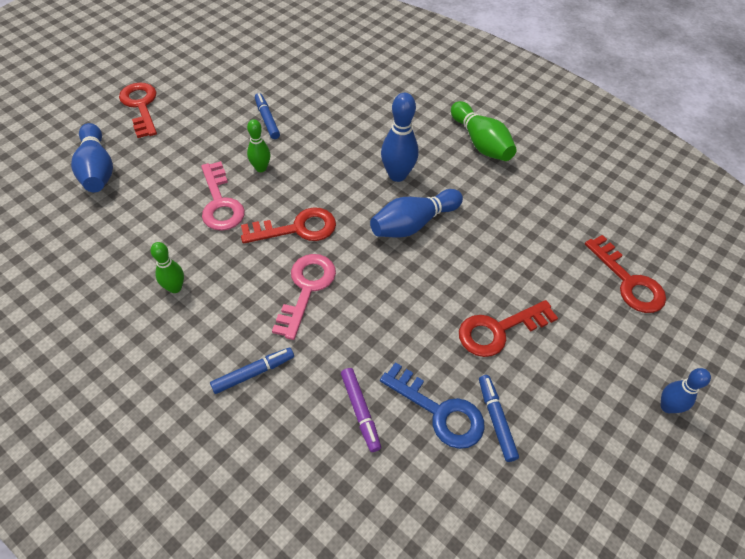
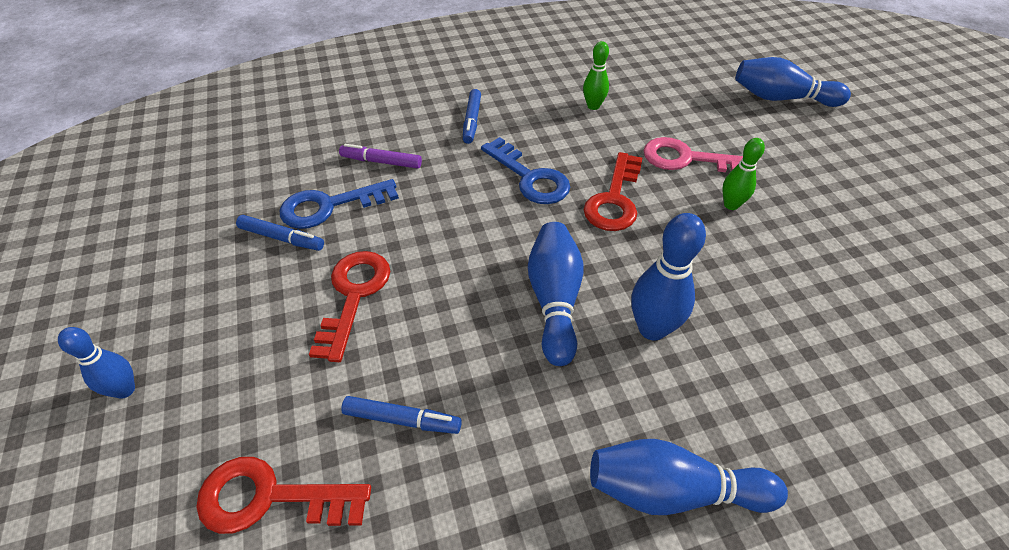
camera: 125 degrees right, 5 degrees down
(141, 106) = (889, 147): red key -> none
(267, 119) = (831, 241): blue marker -> blue marker (402, 419)
(306, 289) = (529, 177): pink key -> blue key
(480, 143) = (673, 491): green bowling pin -> blue bowling pin

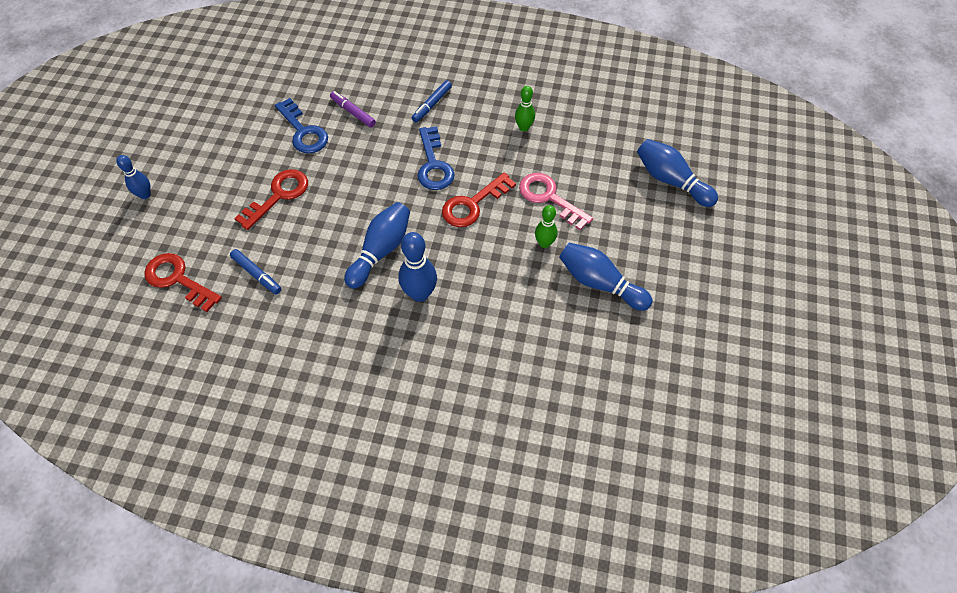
camera: 30 degrees right, 10 degrees up
(282, 238) = (264, 141): blue marker -> none
(330, 206) = (303, 131): blue key -> blue key turned 135 degrees counterclockwise
(673, 491) = (355, 375): blue bowling pin -> blue bowling pin (599, 283)

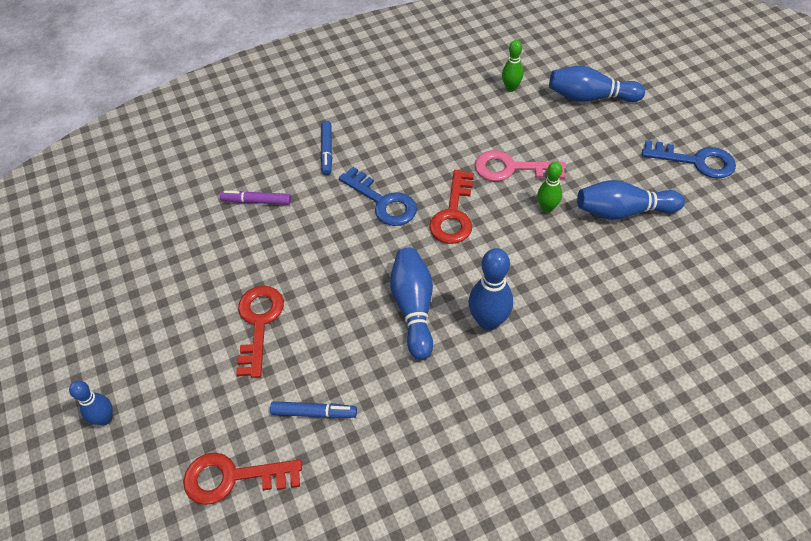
camera: 35 degrees left, 5 degrees down
(303, 131) = (222, 248): blue key -> blue key (695, 161)
(524, 127) = (430, 124): green bowling pin -> green bowling pin (511, 88)

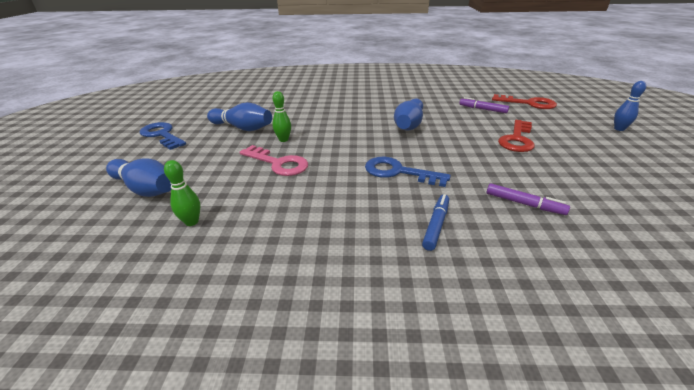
camera: 155 degrees left, 20 degrees down
(314, 412) = (482, 109): blue marker -> purple marker
(382, 202) = (398, 172): blue key -> blue key turned 45 degrees counterclockwise
(453, 214) = (348, 152): red key -> none
(488, 321) = (369, 113): blue bowling pin -> none

